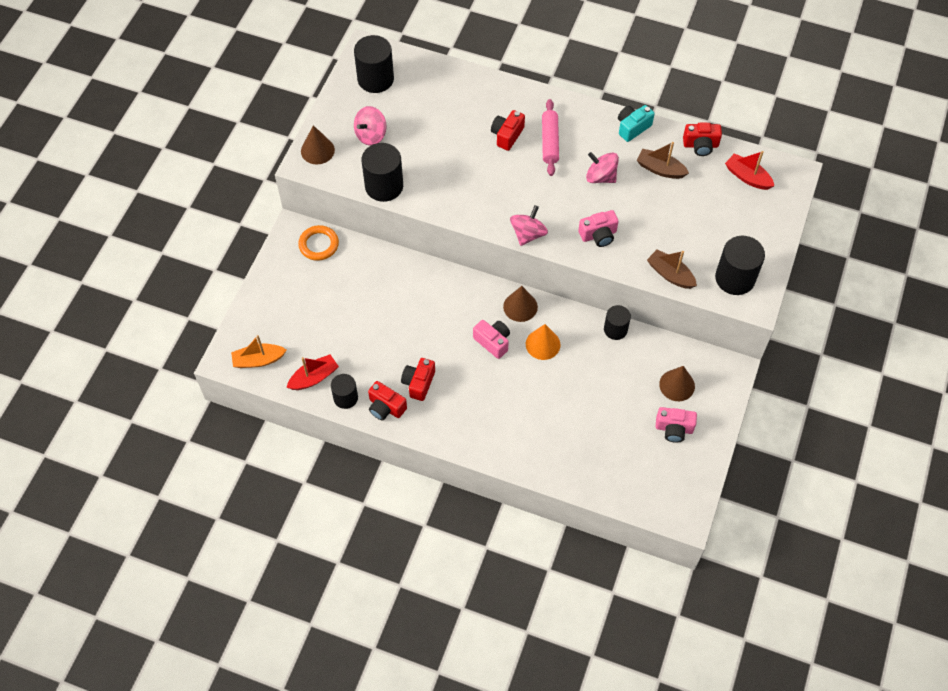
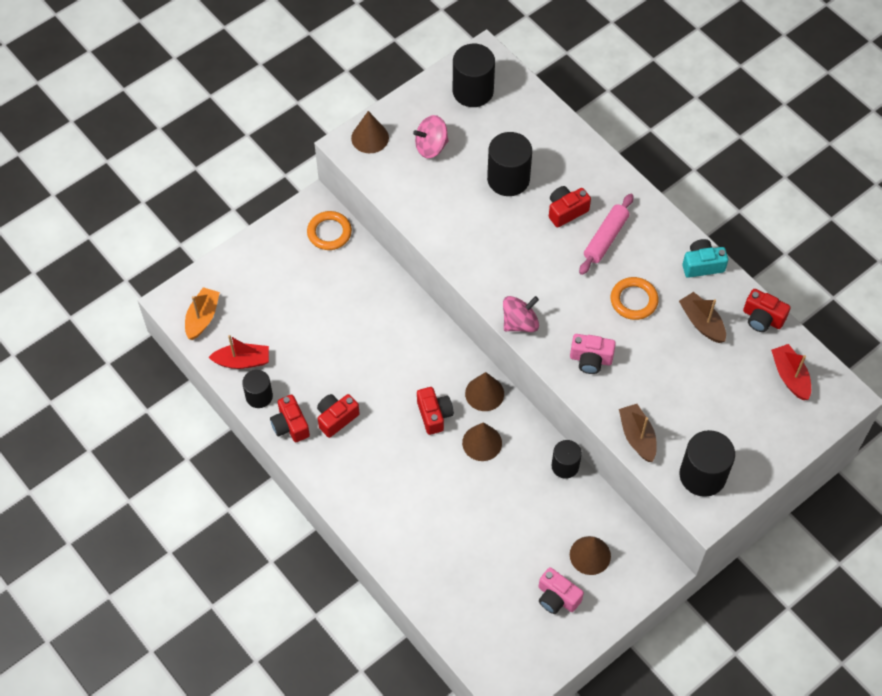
camera: 30 degrees right, 0 degrees up
(258, 360) = (202, 318): orange boat -> orange boat turned 90 degrees clockwise
(384, 186) = (410, 204): black cylinder -> black cylinder (508, 179)
(493, 342) = (434, 415): pink camera -> red camera
(543, 344) = (482, 443): orange cone -> brown cone
(601, 177) = (634, 300): pink spinning top -> orange ring

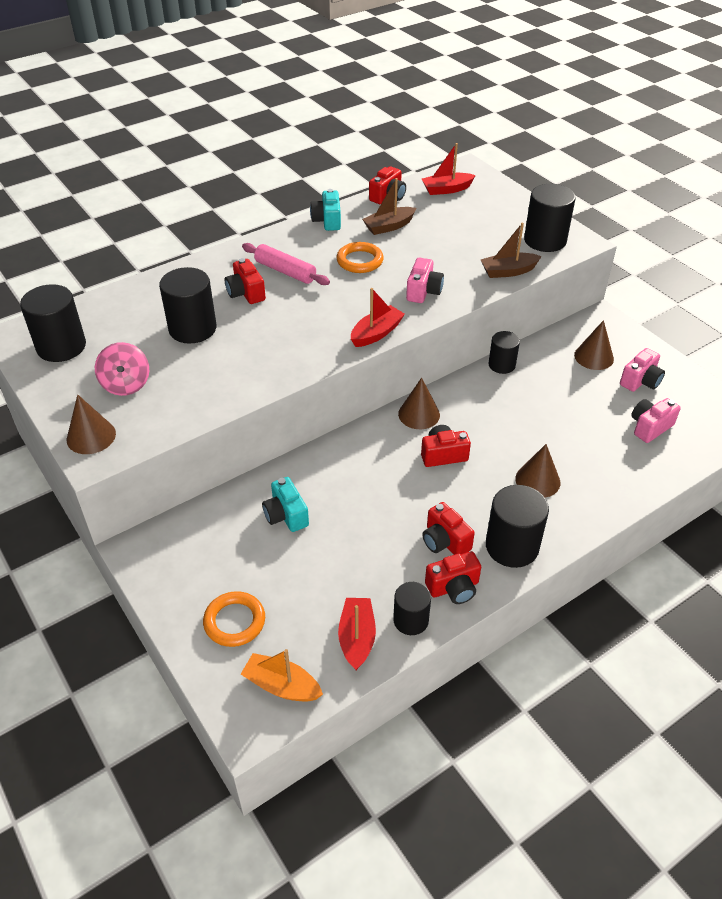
camera: 85 degrees left, 15 degrees down
(329, 232) = (181, 536): orange ring -> orange ring (234, 621)
(334, 469) = (512, 546): none -> black cylinder
(355, 301) = (286, 515): none -> turquoise camera
(482, 443) = (477, 420): brown cone -> brown cone (537, 480)
(489, 597) = (650, 427): none -> pink camera
(520, 323) = (376, 333): pink spinning top -> red boat

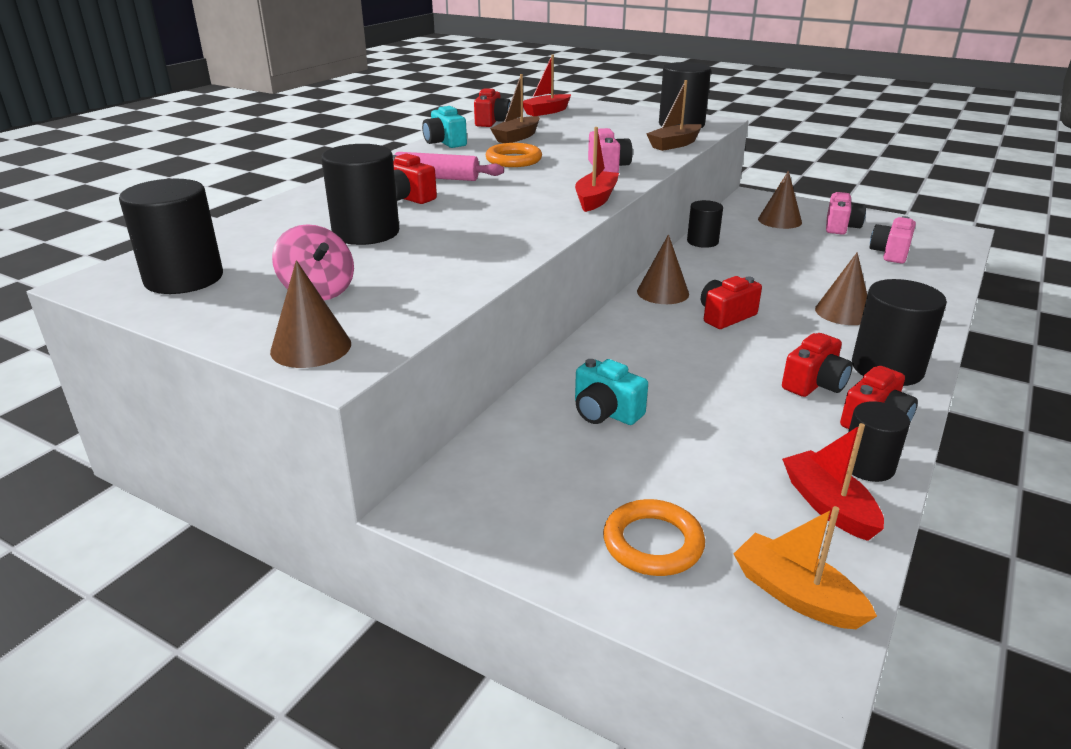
camera: 25 degrees left, 15 degrees down
(282, 685) = (796, 595): orange boat -> orange boat turned 45 degrees clockwise
(445, 541) = (814, 384): red camera -> red camera turned 75 degrees counterclockwise

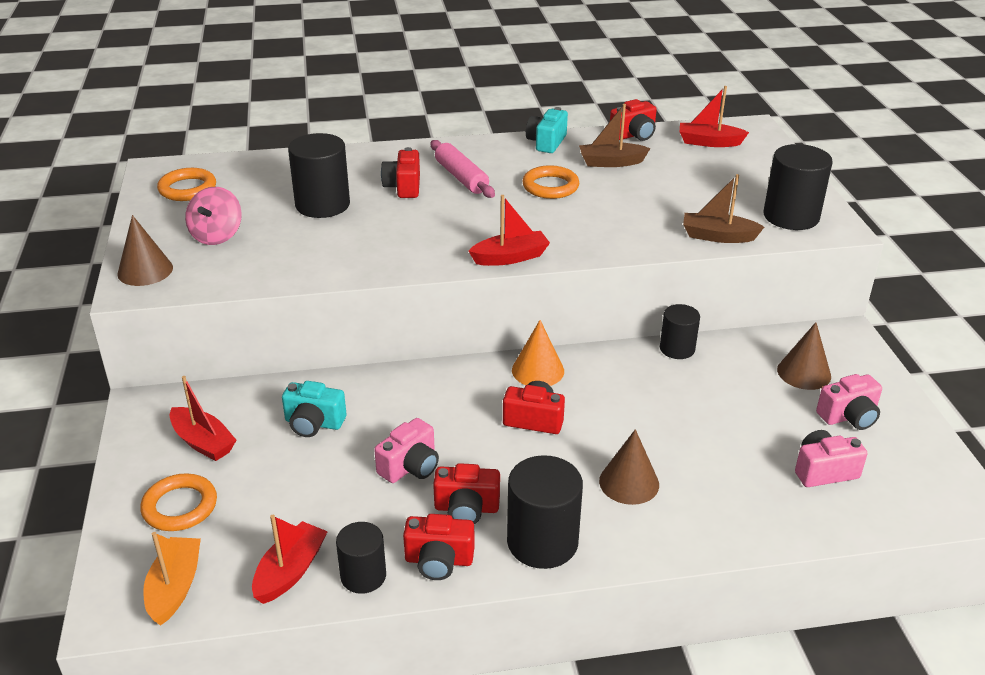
camera: 50 degrees right, 5 degrees up
(184, 278) = (187, 189): black cylinder -> orange ring
(554, 488) = (203, 442): none -> red boat
(605, 412) = (313, 423): turquoise camera -> turquoise camera turned 75 degrees counterclockwise
(608, 167) = (598, 231): pink camera -> pink camera (410, 467)
(663, 292) = (538, 370): brown cone -> orange cone

